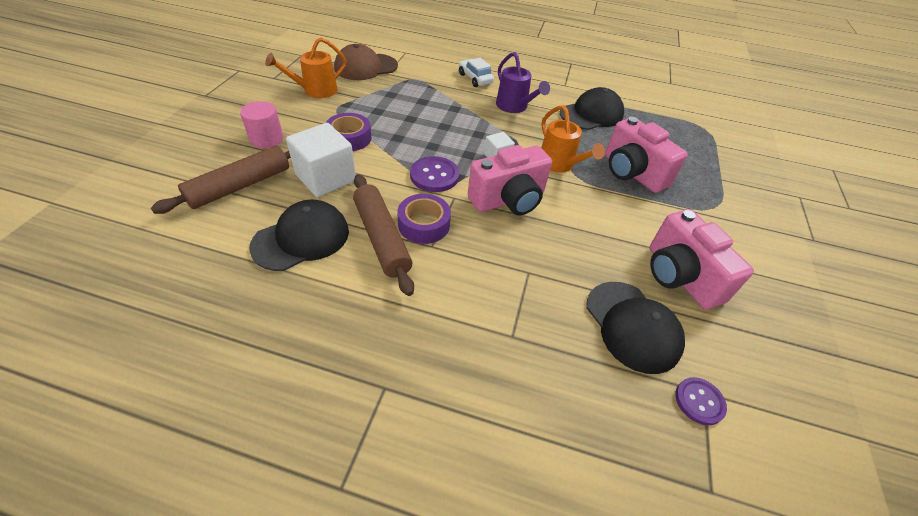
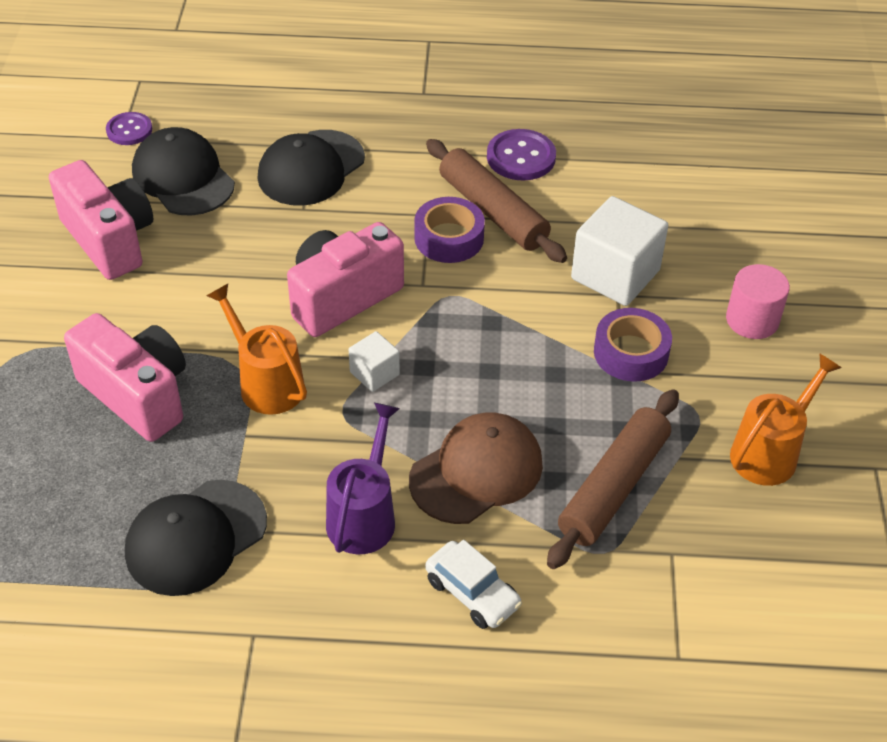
camera: 170 degrees right, 0 degrees up
(240, 186) = (714, 238): brown rolling pin -> brown rolling pin (614, 487)
(301, 238) = (585, 192): black cap -> black cap (311, 168)
(365, 67) = (729, 561): brown cap -> brown cap (476, 472)
(434, 176) = (464, 313): purple button -> purple button (521, 157)
(514, 107) = (364, 515): purple watering can -> purple watering can turned 60 degrees clockwise

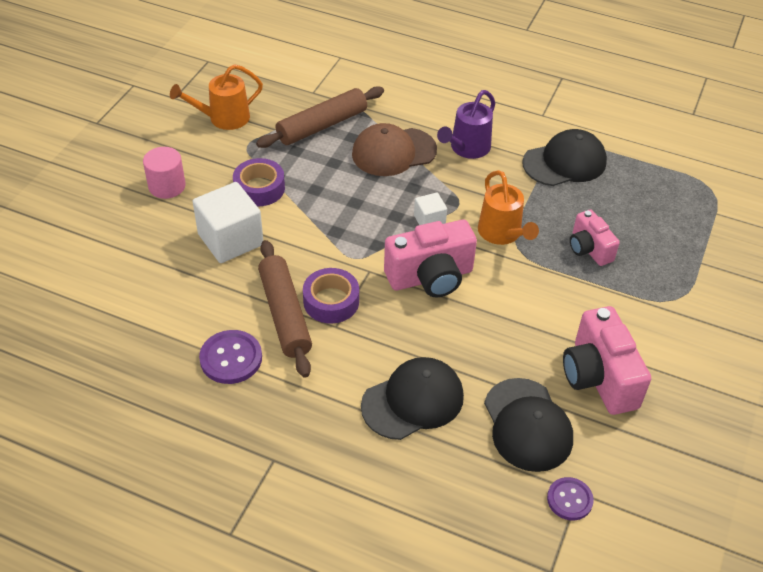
camera: 160 degrees left, 0 degrees up
(138, 395) = (589, 249): pink camera -> pink camera, size x0.61
(472, 593) = (424, 103): white car -> none

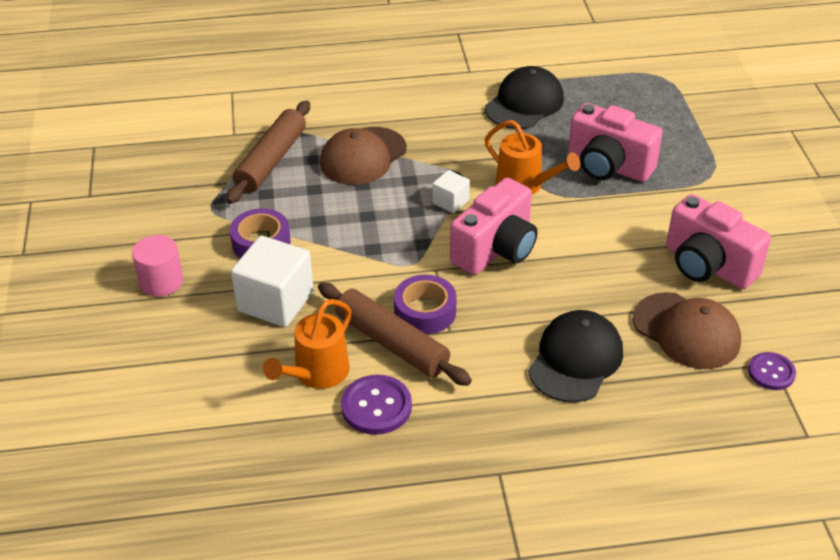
camera: 30 degrees left, 5 degrees down
(223, 118) = (162, 194): orange watering can -> orange watering can (316, 374)
(467, 148) = (428, 126): purple watering can -> none
(527, 425) = (686, 331): black cap -> brown cap
(589, 249) = (608, 166): pink camera -> pink camera, size x1.65

